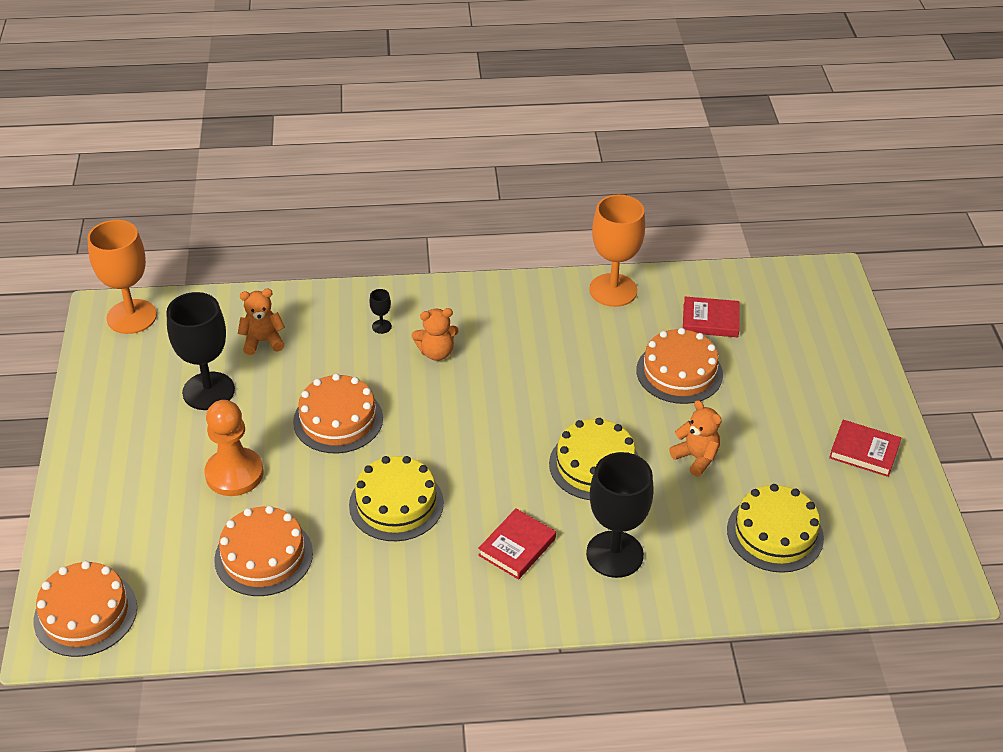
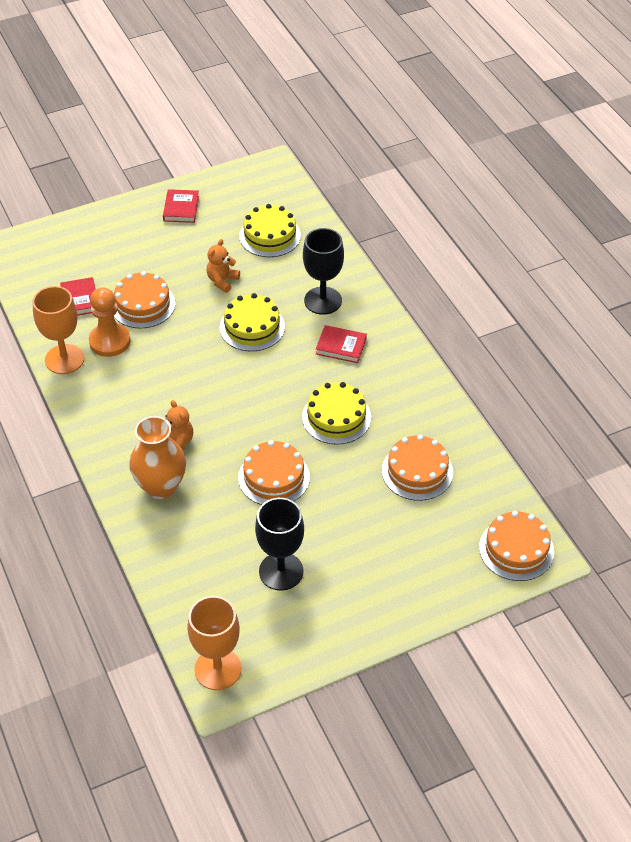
camera: 110 degrees left, 5 degrees up
(234, 474) = (355, 518): orange pawn -> orange pawn (109, 341)
(263, 341) = (209, 559): orange teddy bear -> none
(381, 326) = (161, 486): black goblet -> orange vase

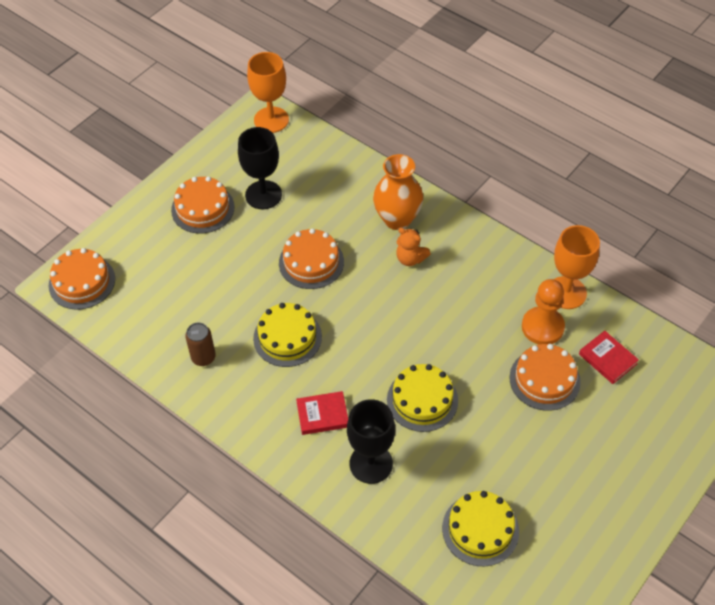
camera: 155 degrees right, 5 degrees up
(181, 208) = (604, 525): red book -> none
(222, 281) = (489, 443): orange teddy bear -> none
(417, 471) = (191, 315): orange cake -> orange cake (203, 208)
(422, 429) = (203, 357): none -> brown can

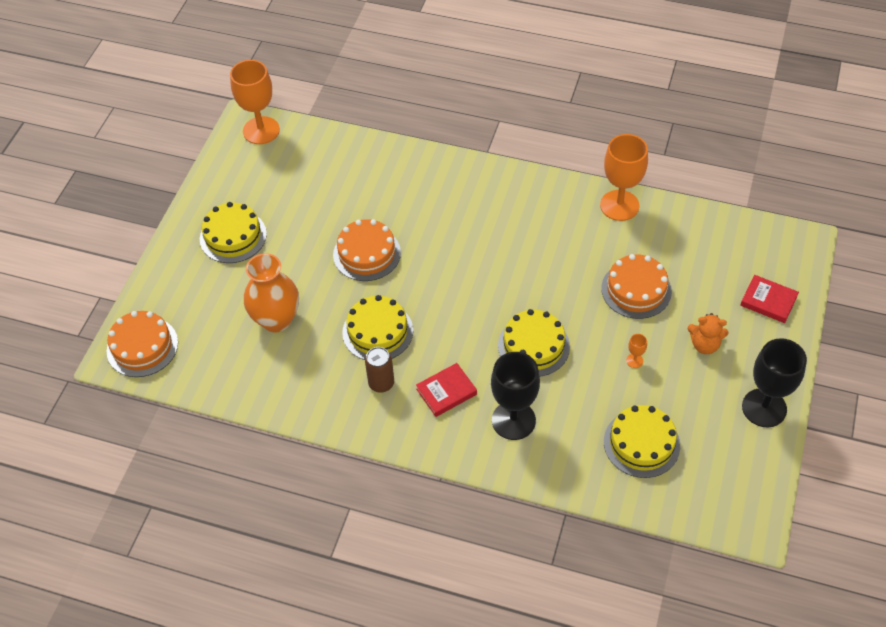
camera: 20 degrees left, 0 degrees up
(203, 208) = (233, 236): orange cake -> yellow cake
(203, 357) = (303, 378): brown can -> brown can (381, 383)
(263, 195) = (288, 204): black goblet -> black goblet (764, 408)
(397, 219) = (431, 187): orange vase -> orange vase (276, 320)
(410, 259) = (461, 220): orange teddy bear -> orange teddy bear (704, 345)
(511, 447) = (634, 360): none -> orange goblet
(542, 327) = (612, 243): orange pawn -> none
(607, 359) = (683, 253): red book -> red book (768, 301)

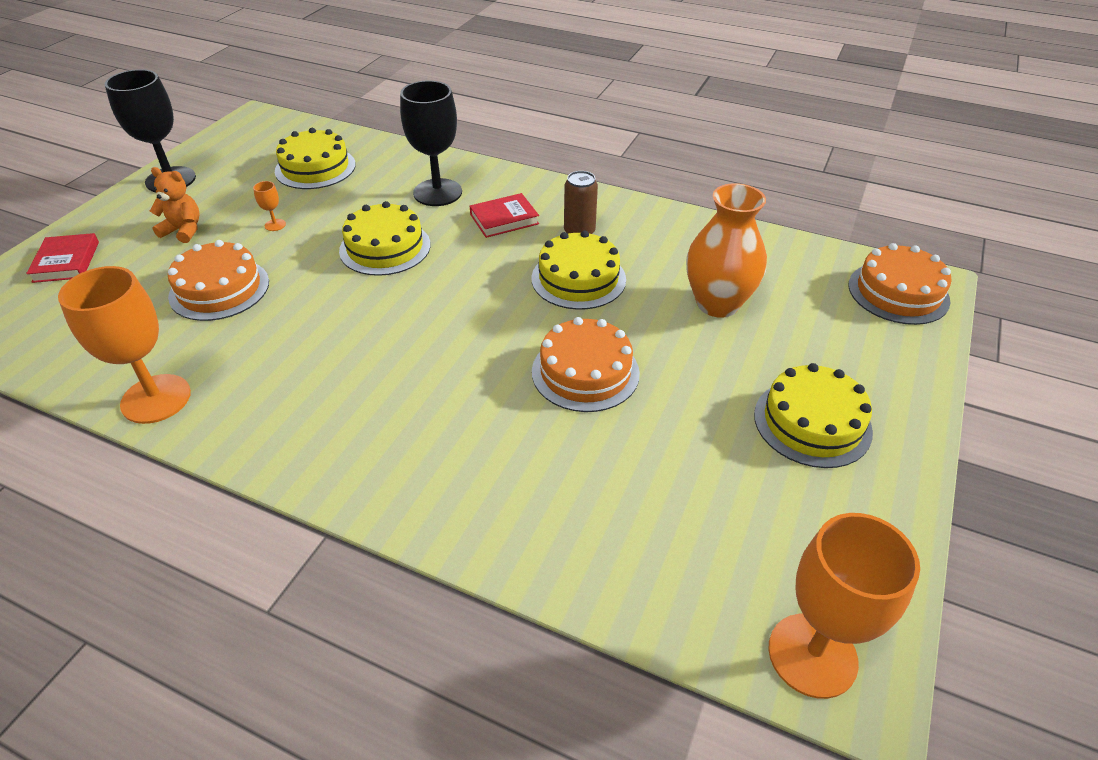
camera: 175 degrees left, 10 degrees down
(768, 301) = (66, 262): red book -> red book turned 45 degrees clockwise

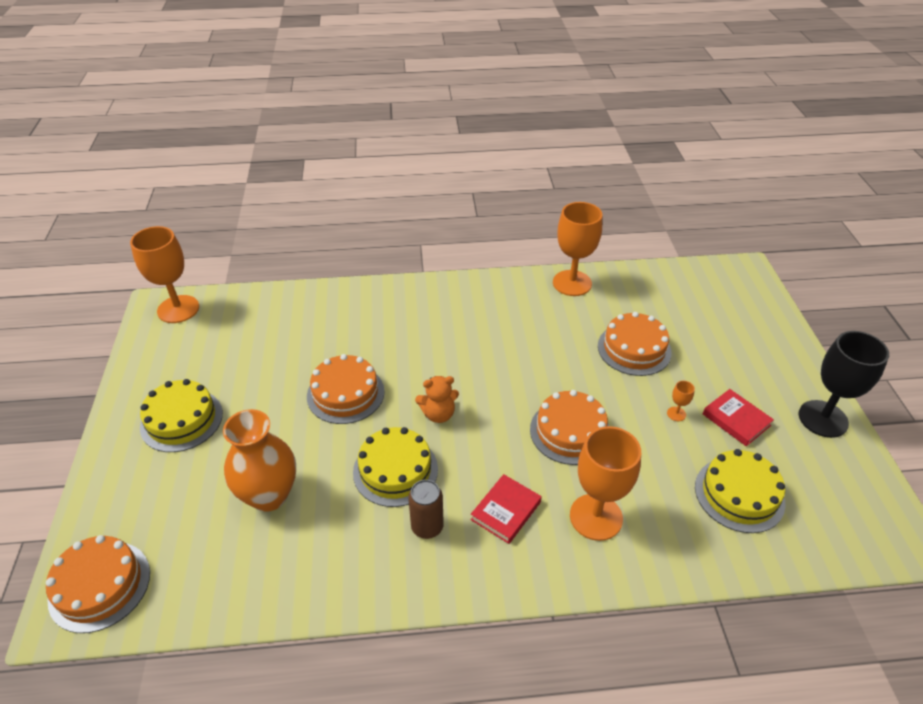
camera: 150 degrees right, 0 degrees up
(66, 262) = (754, 324): red book -> red book (736, 420)
(183, 230) = (729, 378): orange teddy bear -> orange teddy bear (438, 414)
(385, 247) = (570, 431): yellow cake -> orange cake
(437, 192) = (596, 517): black goblet -> orange goblet

